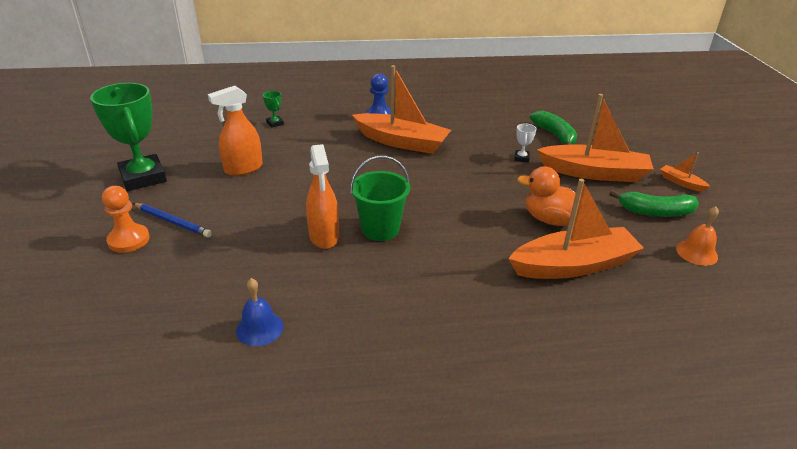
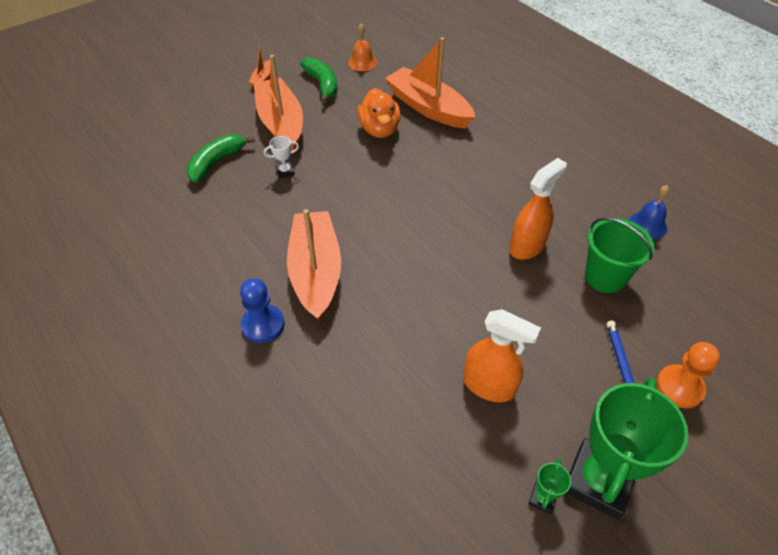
camera: 120 degrees left, 15 degrees up
(275, 123) = (359, 435): green trophy -> green trophy (542, 498)
(380, 229) = (483, 217): green bucket -> green bucket (605, 277)

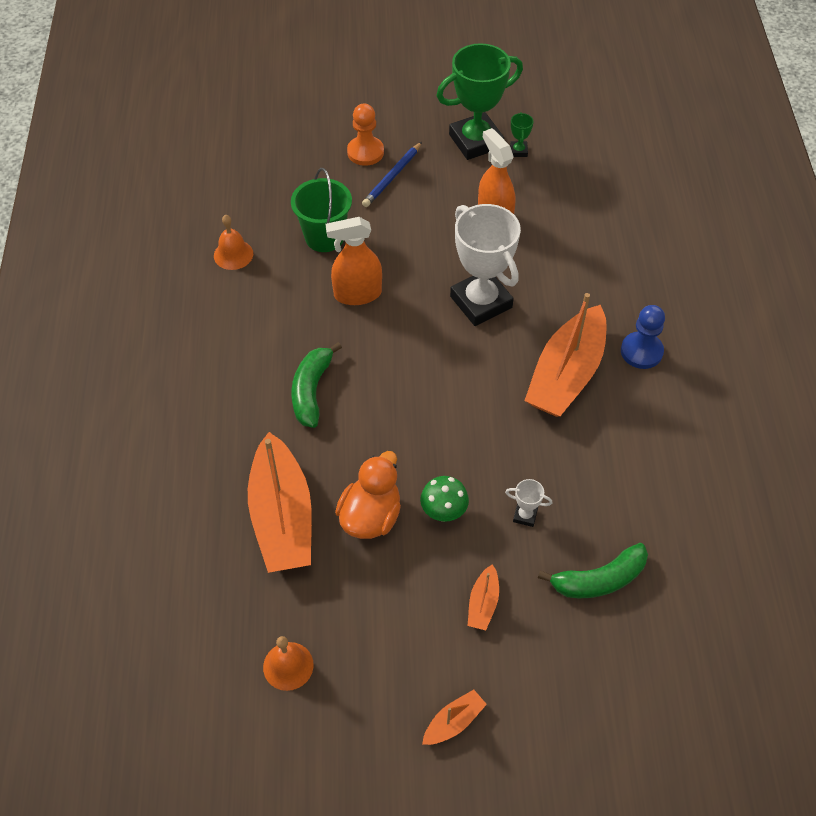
camera: 145 degrees left, 5 degrees up
(281, 123) = (483, 603): orange boat -> orange boat, size x0.43
(322, 84) = (379, 651): green banana -> green banana (311, 391)
(338, 150) = (443, 512): none -> green mushroom
(429, 293) = (481, 302): none -> white trophy
(542, 498) = (518, 151): green trophy -> green trophy turned 60 degrees counterclockwise
(648, 225) = (233, 254): blue bell -> orange bell

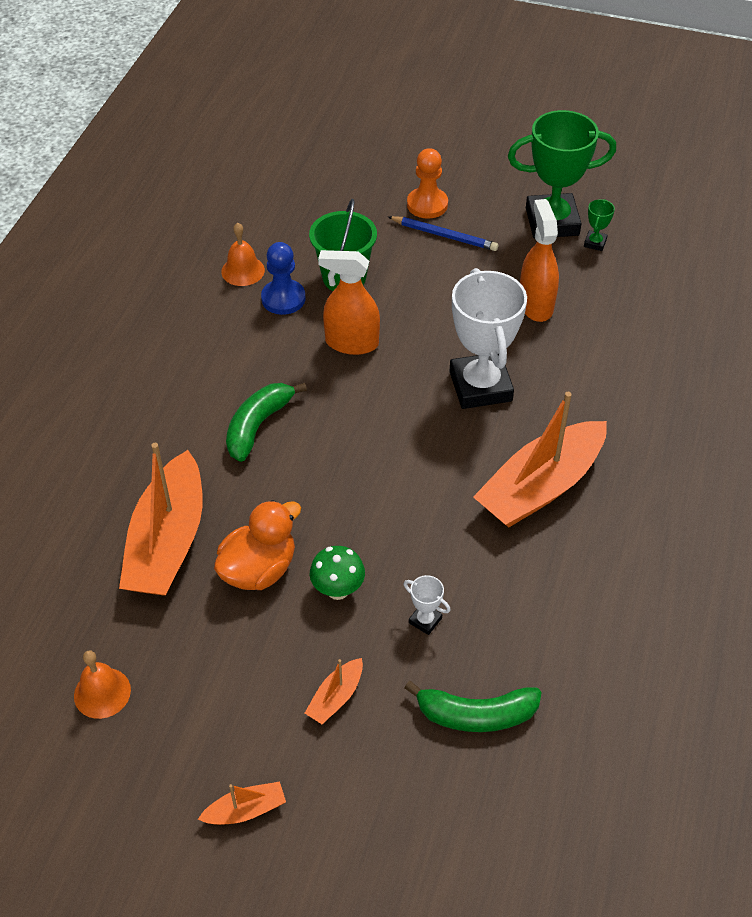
camera: 20 degrees right, 5 degrees down
(392, 177) = (444, 236): blue pencil -> blue pencil turned 120 degrees counterclockwise
(641, 351) = (638, 487): blue pawn -> blue pawn (283, 299)

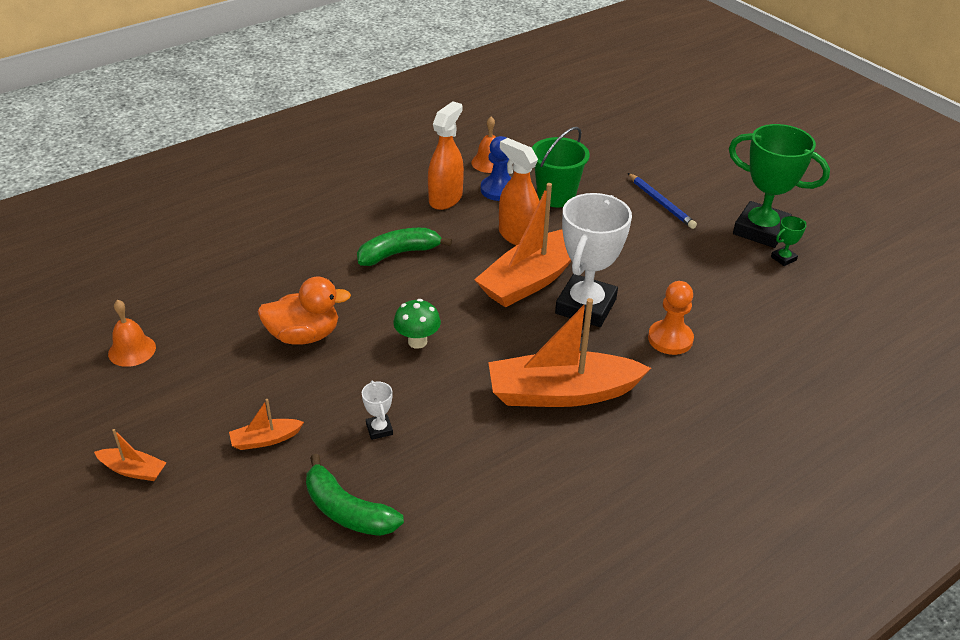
camera: 35 degrees right, 10 degrees down
(168, 542) = (266, 289): orange boat -> orange boat (532, 279)
(338, 590) = (341, 376): green mushroom -> green mushroom (417, 341)
(427, 204) = (668, 179): orange pawn -> orange pawn (670, 339)
(535, 305) = (688, 276): orange spray bottle -> orange spray bottle (445, 199)

